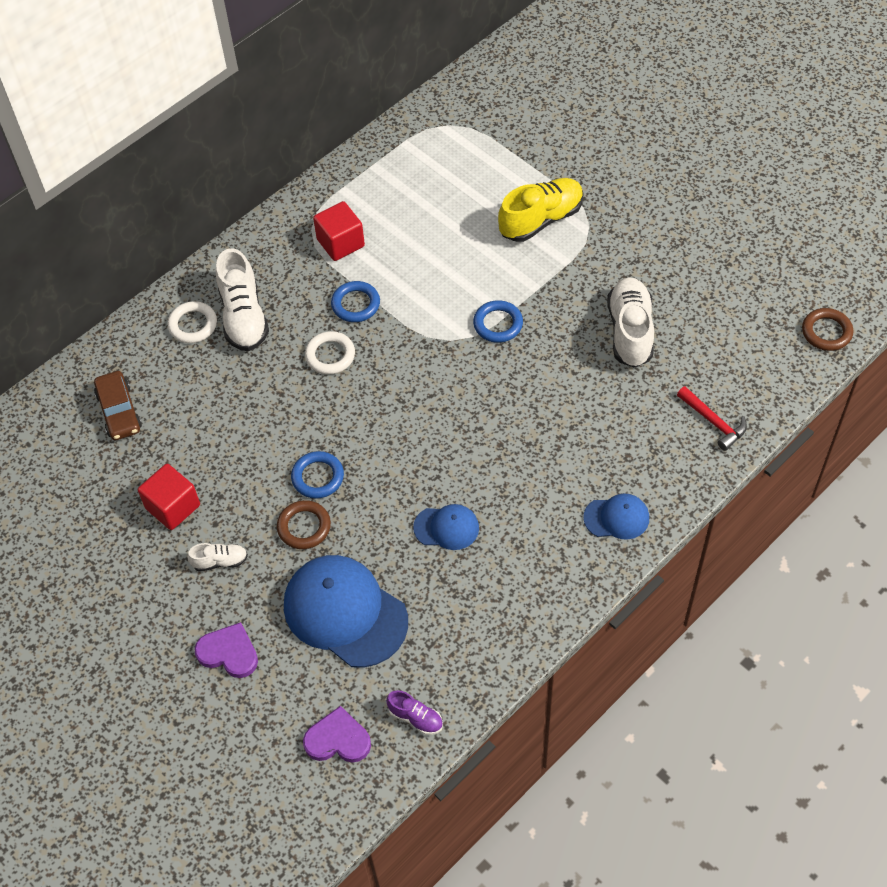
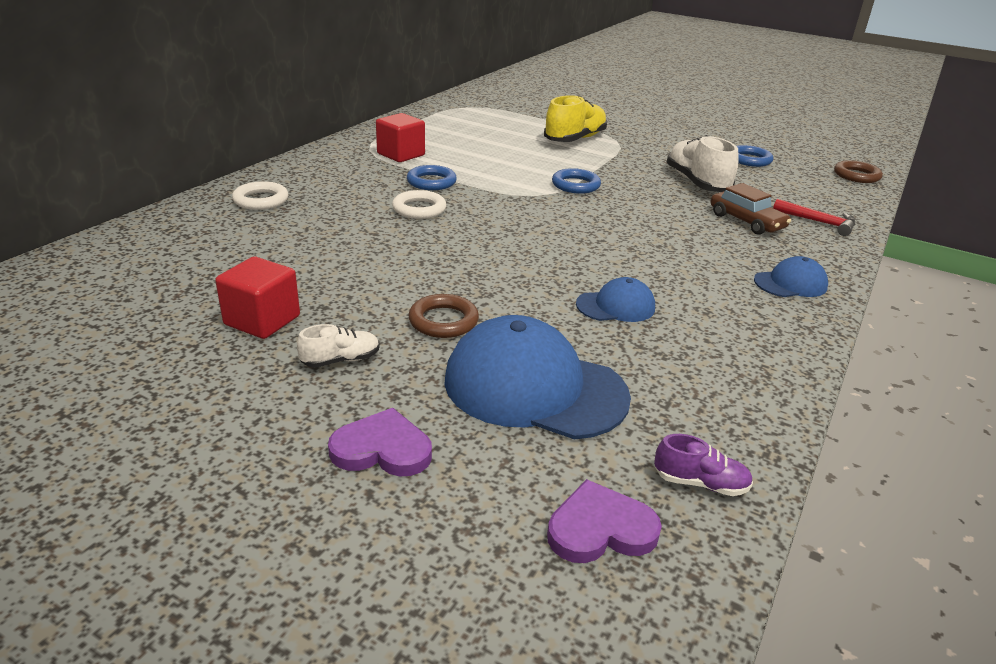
camera: 20 degrees left, 25 degrees down
(119, 411) = (179, 256): brown car -> brown car (746, 221)
(243, 316) = (316, 193): white shoe -> none
(318, 477) = (443, 283): blue ring -> blue ring (749, 160)

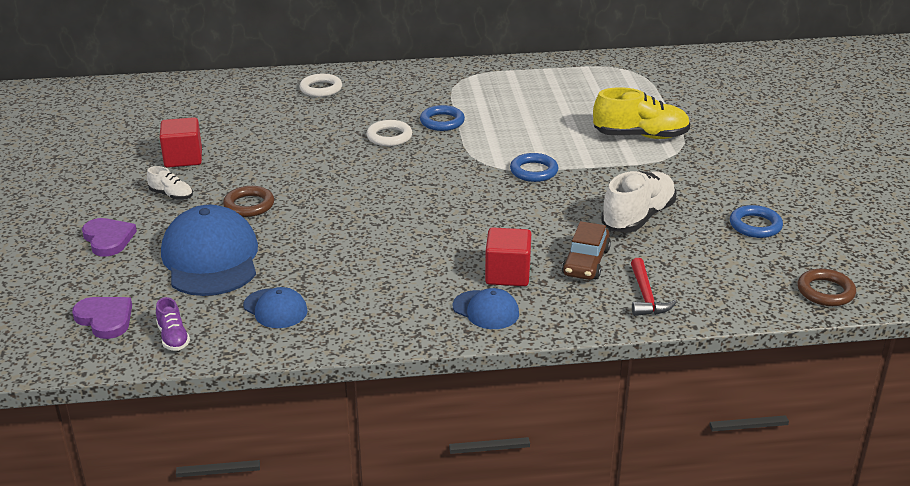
camera: 55 degrees right, 0 degrees up
(401, 154) = (473, 92): red cube -> red cube (507, 274)
(616, 306) = (345, 252): blue cap -> blue cap (275, 309)

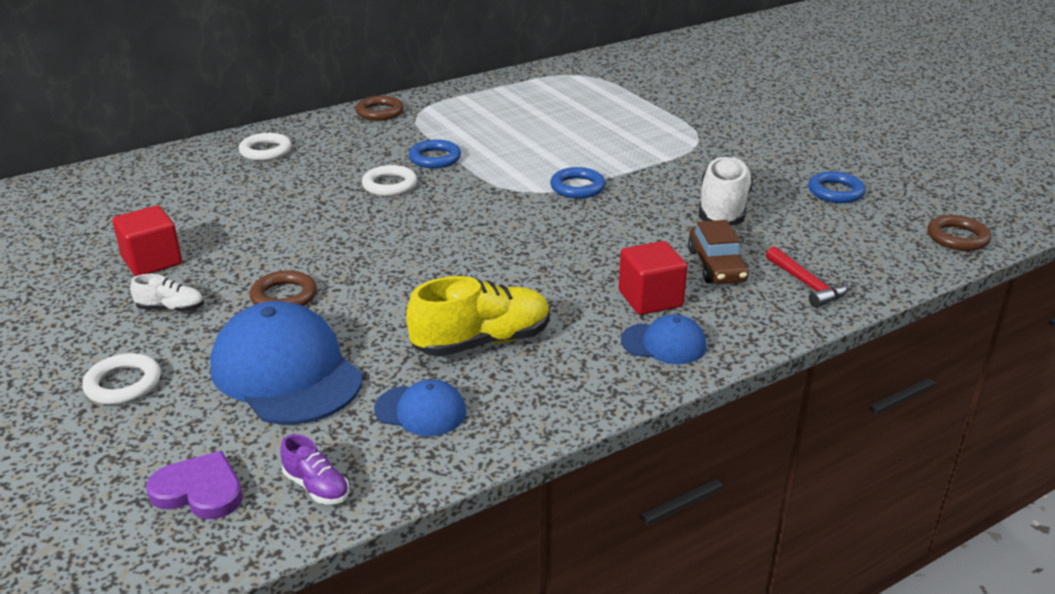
camera: 25 degrees left, 0 degrees up
(108, 239) = (123, 384): purple heart -> white ring
(432, 73) = (380, 112): none -> brown ring
(640, 136) = (649, 132): yellow shoe -> yellow shoe (482, 342)

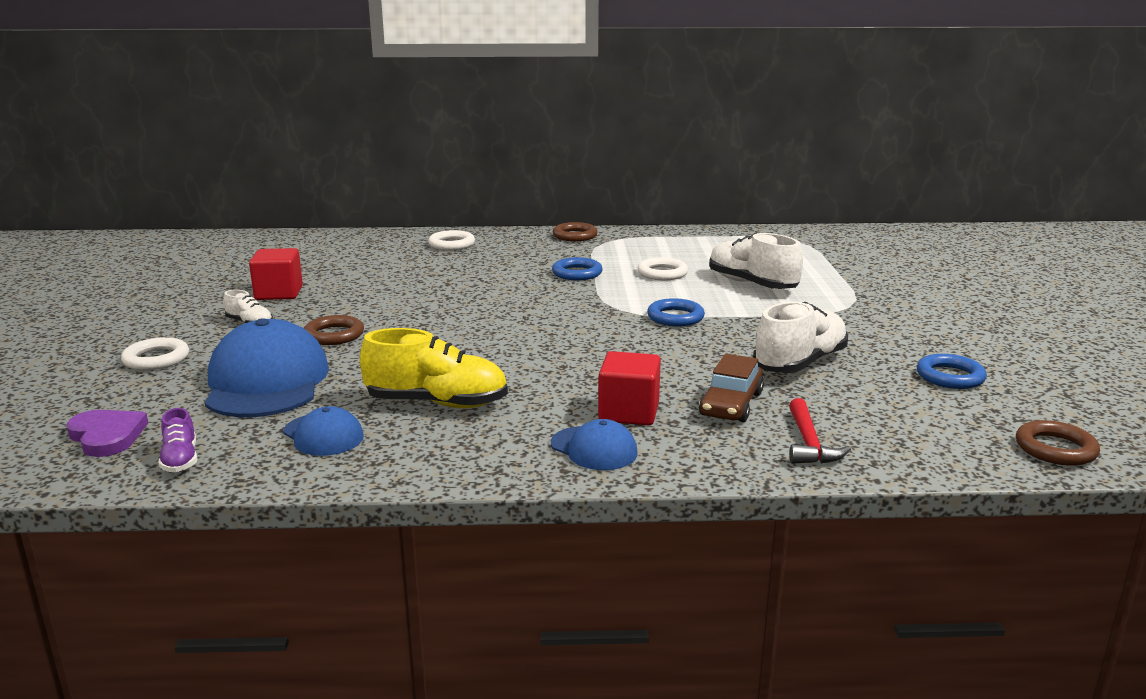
camera: 30 degrees right, 10 degrees down
(389, 185) = (514, 283): white ring -> white ring (662, 273)
(600, 134) = (752, 284): none -> white shoe

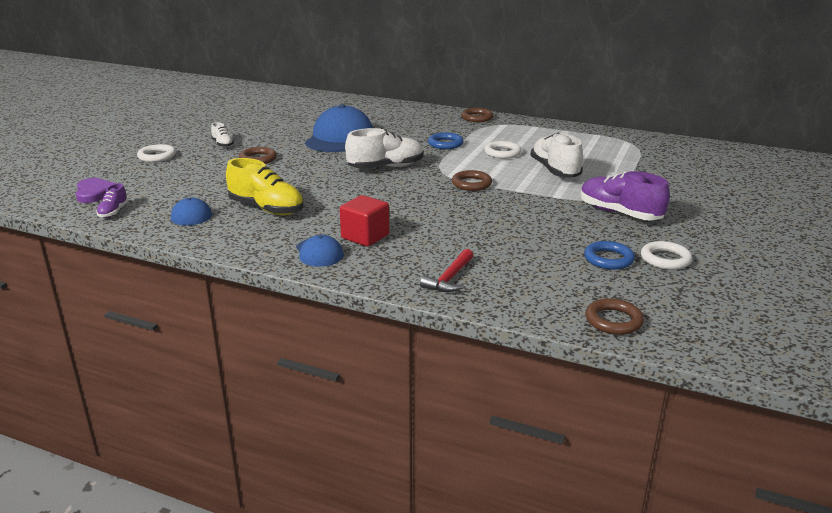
camera: 25 degrees right, 5 degrees up
(267, 382) = (195, 179): blue cap -> blue cap (339, 138)
(279, 293) = (257, 129): red cube -> none
(451, 244) = (390, 112): white ring -> white ring (665, 259)
(675, 317) = (471, 184): blue ring -> brown ring
(731, 404) = (433, 245): brown car -> none
(800, 363) = (513, 229): white shoe -> white shoe (386, 167)
(889, 321) = (619, 213): none -> purple shoe

